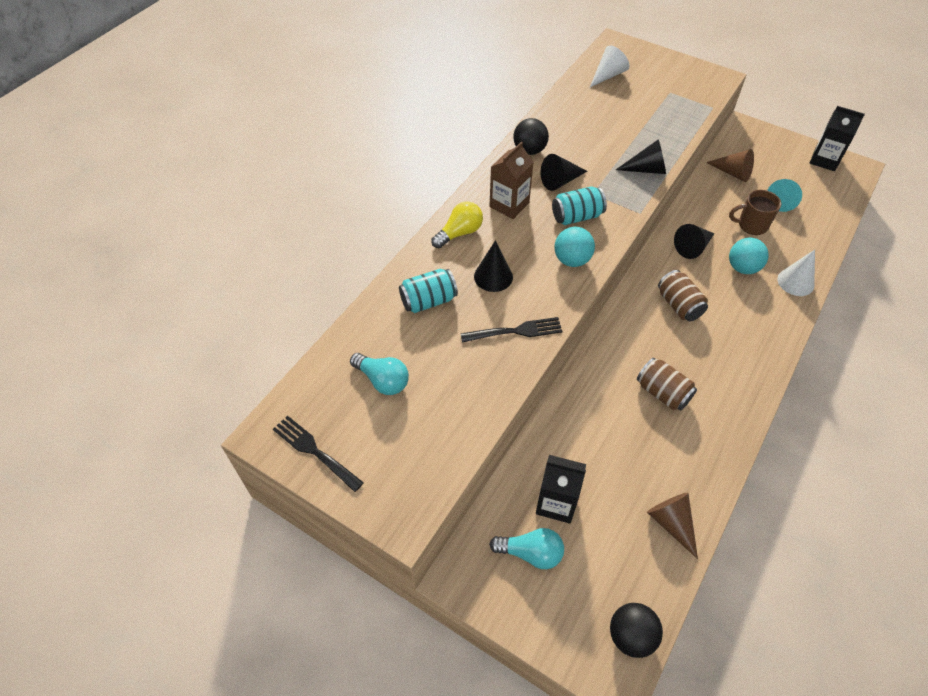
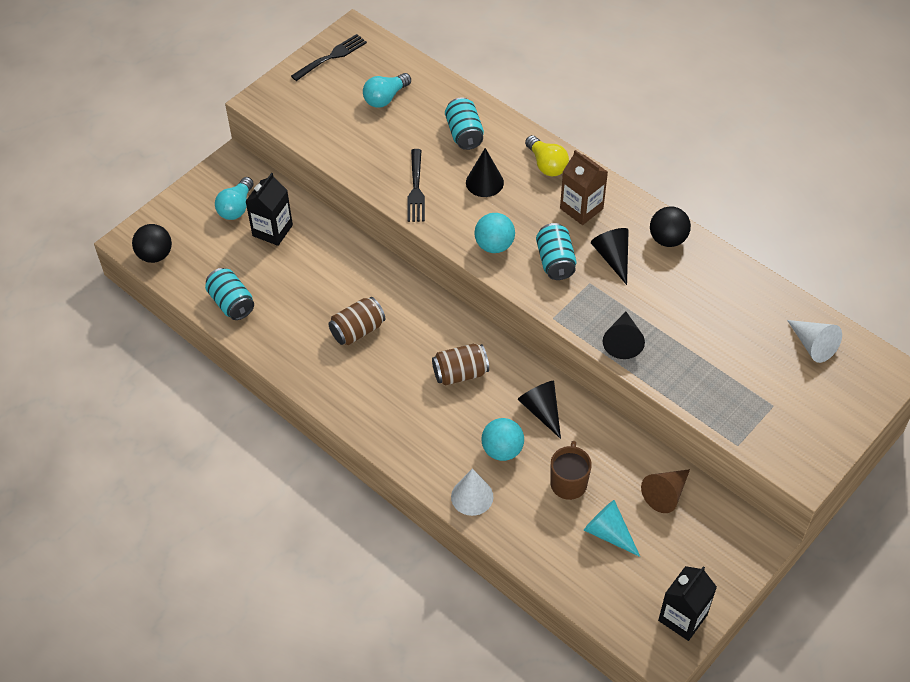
camera: 100 degrees right, 0 degrees up
(671, 523) = (231, 303): brown cone -> turquoise can

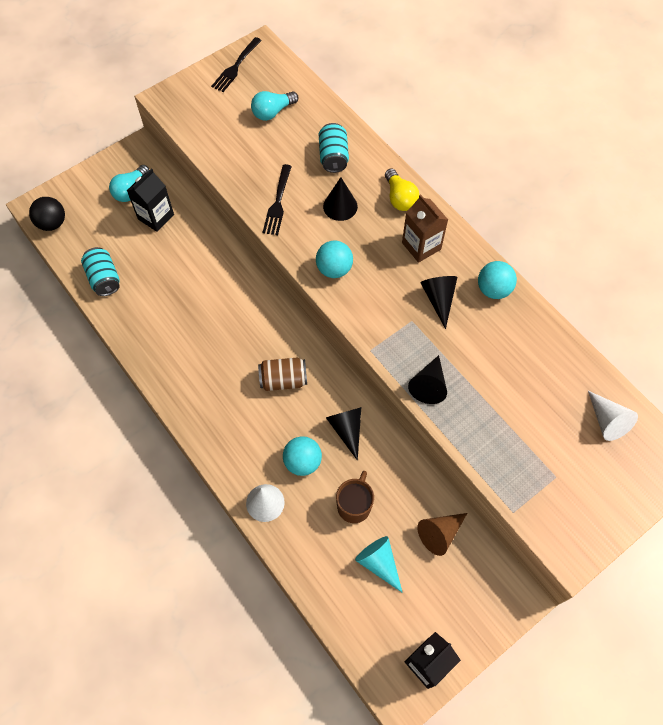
camera: 10 degrees right, 10 degrees up
(331, 57) = (236, 66): black fork -> black fork turned 150 degrees clockwise
(357, 330) = (204, 323): brown can -> none
(555, 261) = (385, 294): turquoise can -> none
(667, 239) = (493, 289): black ball -> turquoise ball

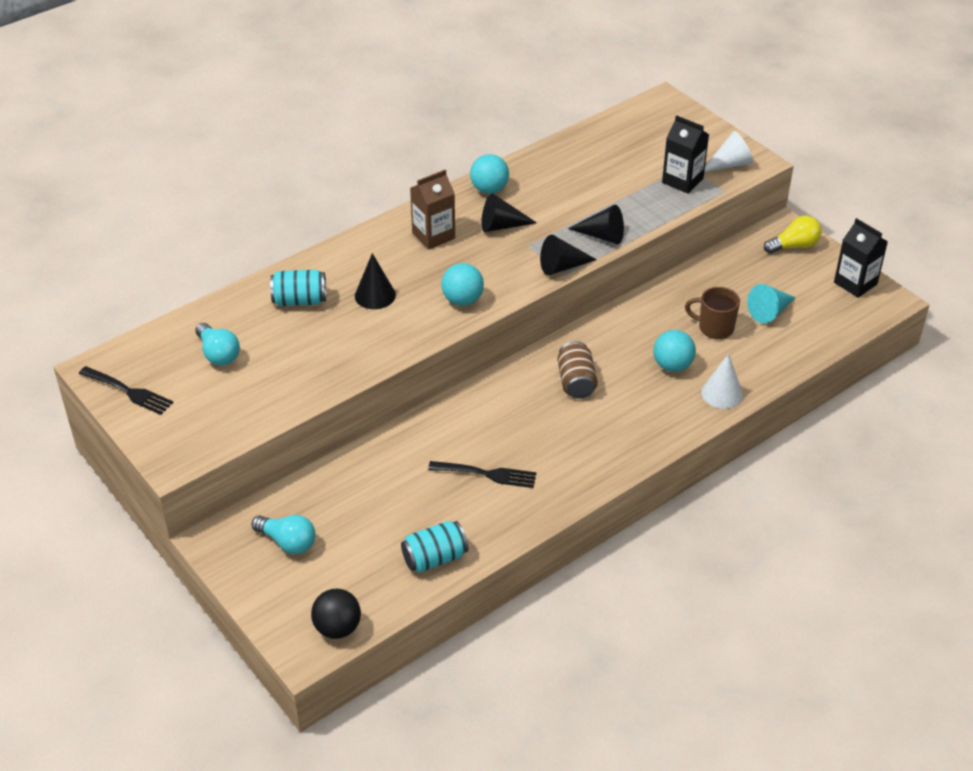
camera: 90 degrees left, 20 degrees down
(156, 217) = (336, 511): black carton -> black carton (682, 181)
(277, 203) = (365, 346): black fork -> black fork (487, 474)
(346, 429) = (631, 333): black cone -> black cone (562, 267)
(399, 198) = (367, 249): yellow light bulb -> yellow light bulb (794, 246)
(439, 534) = (734, 271): brown cone -> none
(607, 421) = (629, 133): white cone -> white cone (729, 164)

